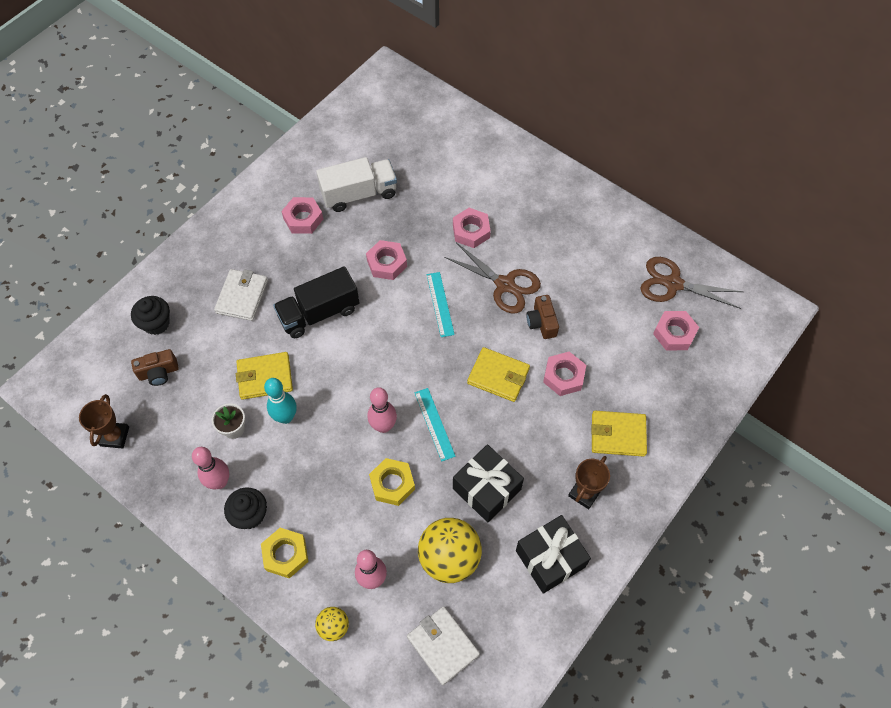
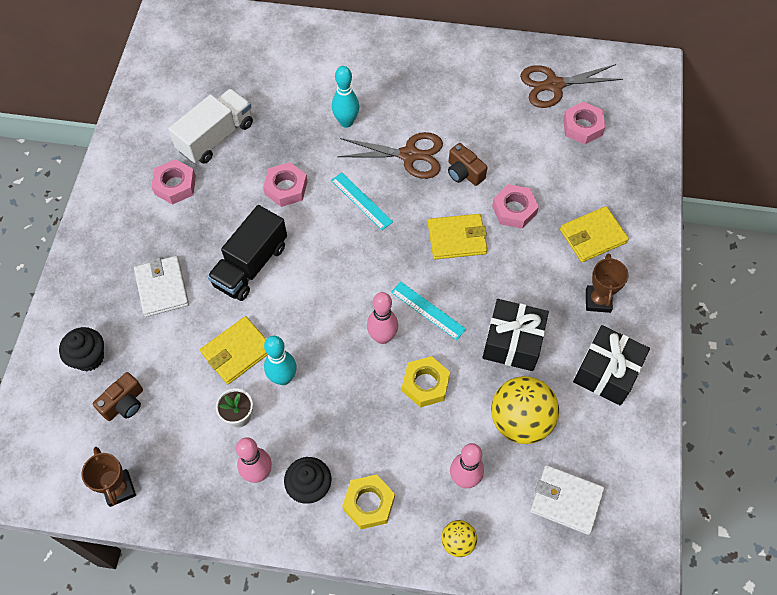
camera: 30 degrees left, 0 degrees up
(471, 231) = (346, 122): pink nut -> turquoise bowling pin

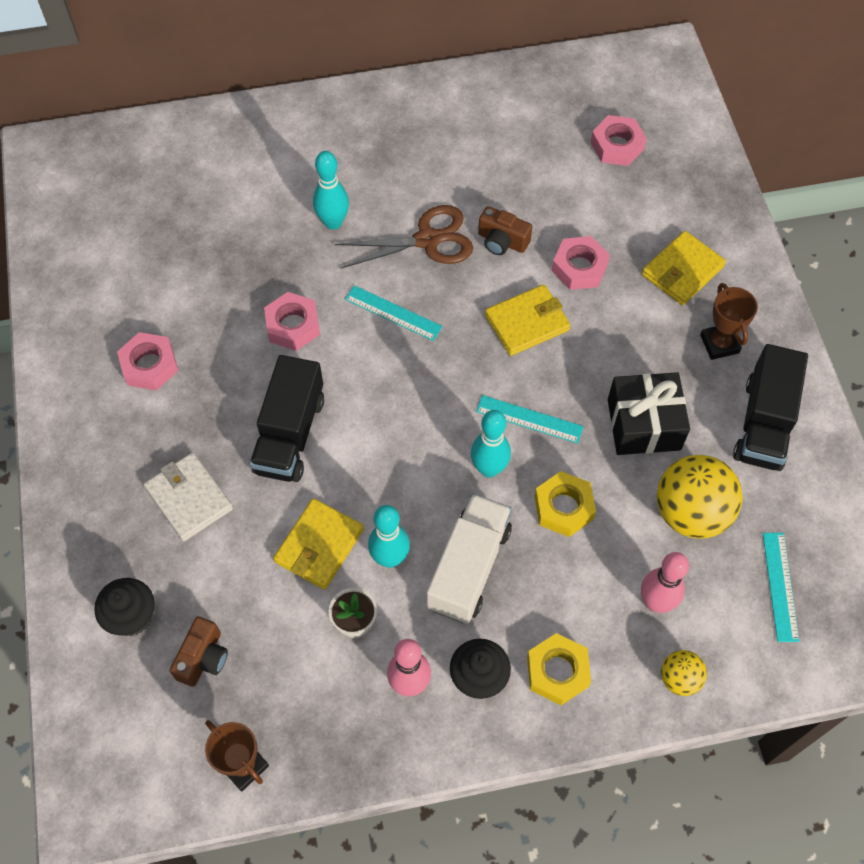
camera: 20 degrees left, 0 degrees up
(216, 137) = (176, 289): white truck -> white truck (468, 568)
(382, 337) = (489, 468): pink bowling pin -> turquoise bowling pin
(554, 85) = (563, 106): brown scissors -> none
(566, 500) = (780, 586): white wallet -> turquoise ruler
(606, 372) = (763, 423): black gift -> black truck

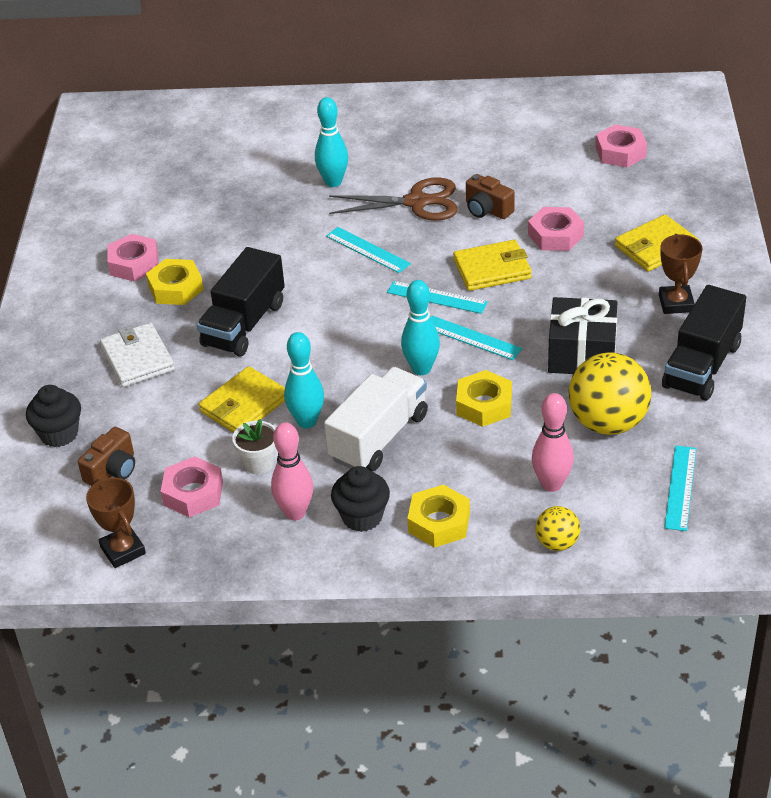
camera: 15 degrees right, 20 degrees down
(203, 394) = (175, 288): none -> yellow nut
(293, 326) = (272, 250): pink nut -> pink nut (193, 493)
(480, 369) = (437, 297): none -> turquoise ruler

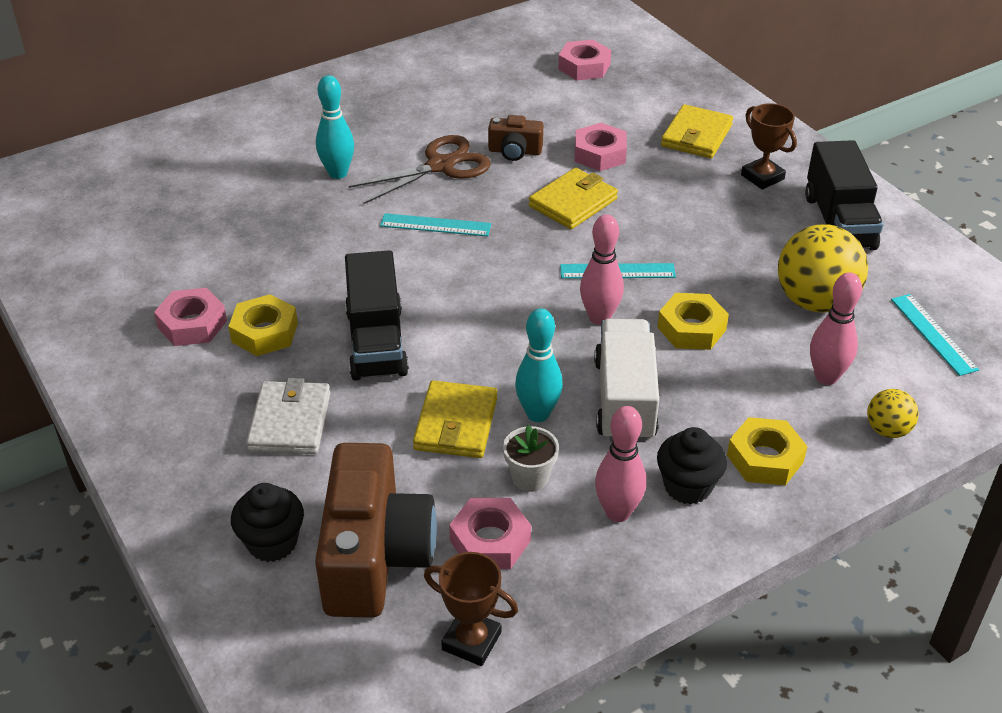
camera: 35 degrees left, 0 degrees up
(112, 470) = (374, 556): brown camera -> brown camera, size x2.09
(138, 358) = (290, 422): white wallet -> white wallet turned 60 degrees clockwise
(421, 369) = (599, 318): turquoise bowling pin -> pink bowling pin
(437, 297) = (547, 246): turquoise ruler -> none
(582, 354) = (729, 249): black gift -> none

